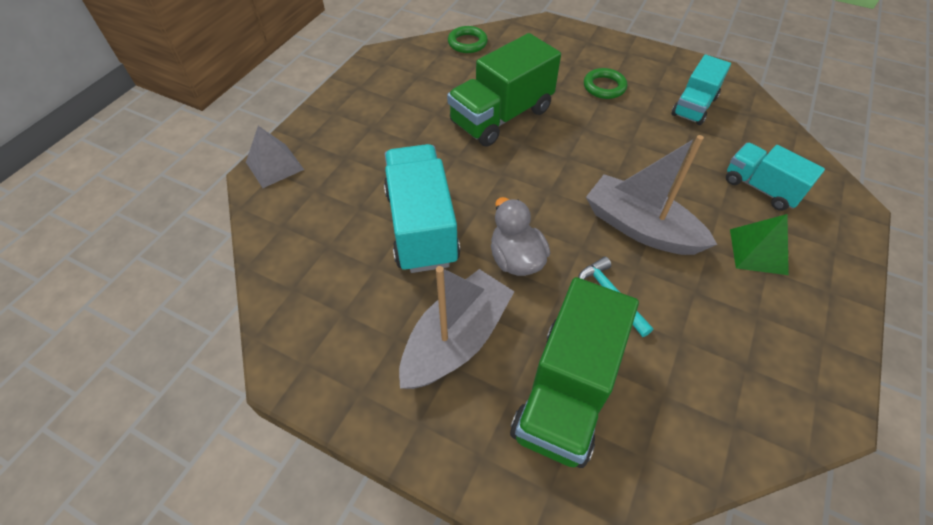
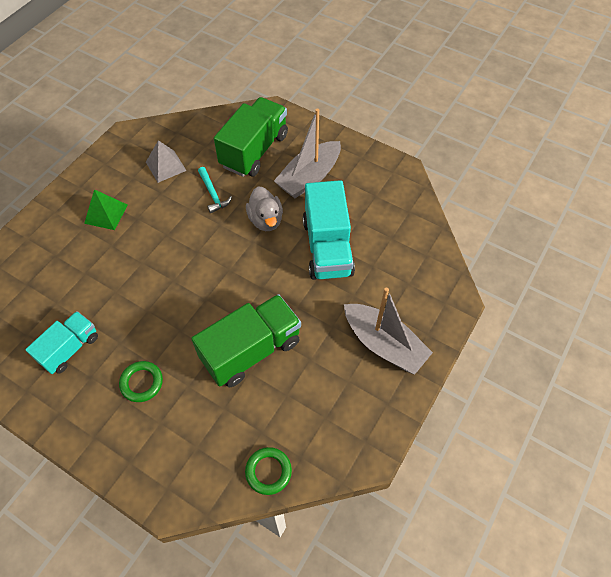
camera: 175 degrees left, 5 degrees up
(274, 165) = (446, 309): grey pyramid -> grey pyramid (166, 166)
(640, 227) = (175, 235): grey boat -> grey boat (384, 344)
(761, 188) = (70, 260): turquoise truck -> none

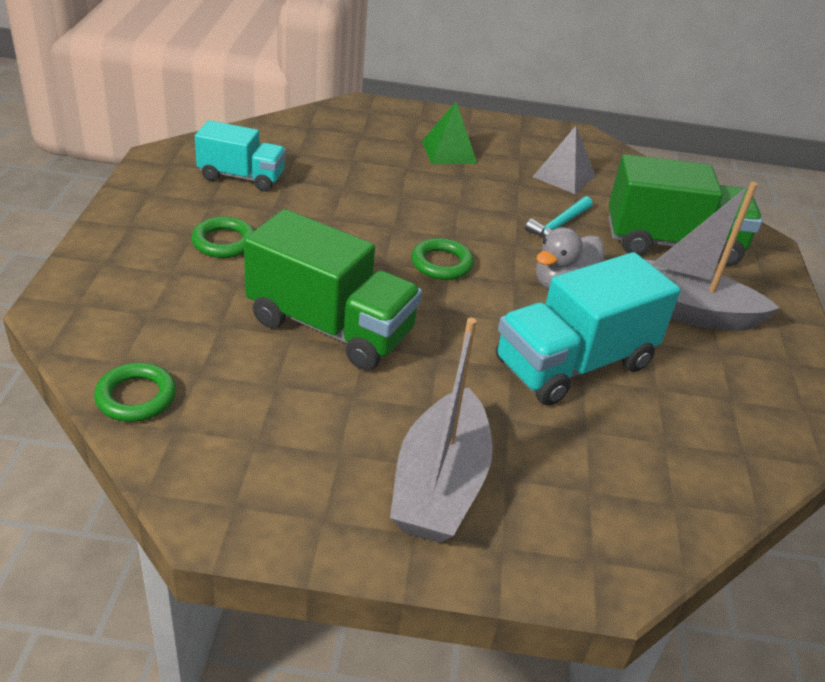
camera: 60 degrees right, 20 degrees down
(220, 270) = (441, 264): none -> green ring

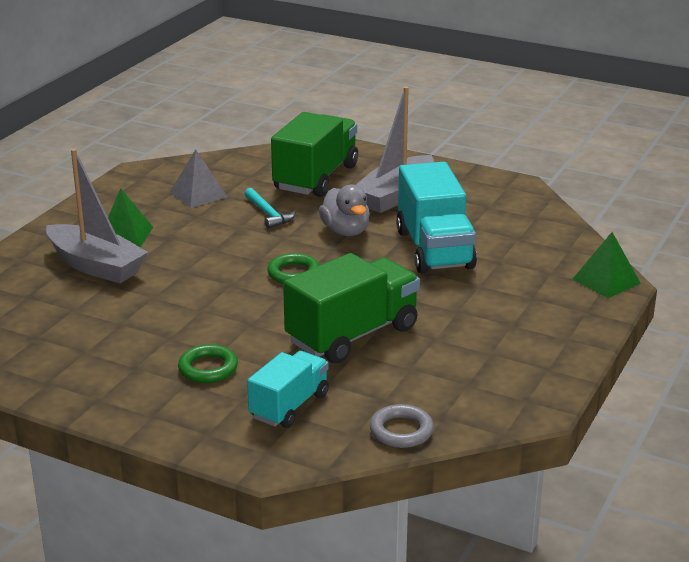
camera: 65 degrees left, 10 degrees down
(136, 397) = (401, 431): green ring -> grey ring
(242, 177) = (100, 345): turquoise truck -> turquoise truck (289, 406)
(439, 485) = (531, 322): grey boat -> grey boat (96, 266)
(609, 562) = (606, 281): none -> green pyramid

